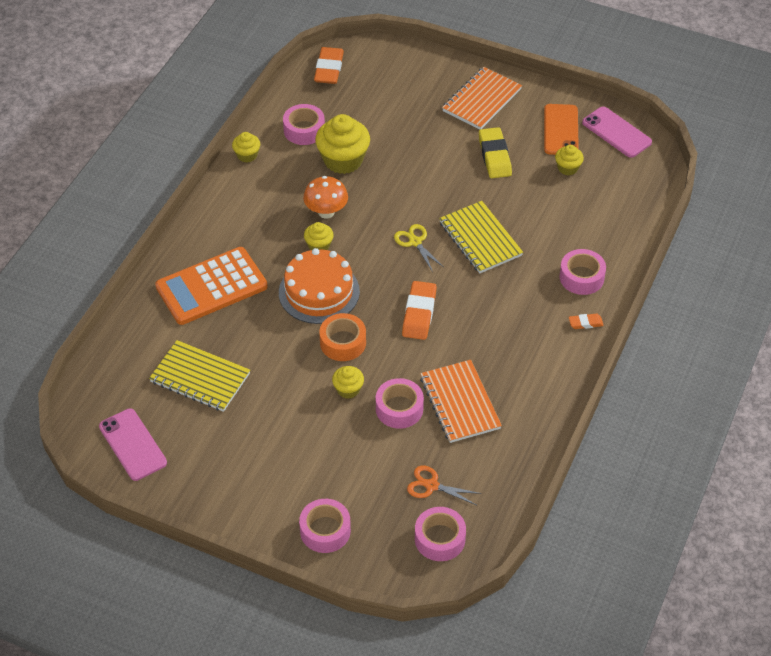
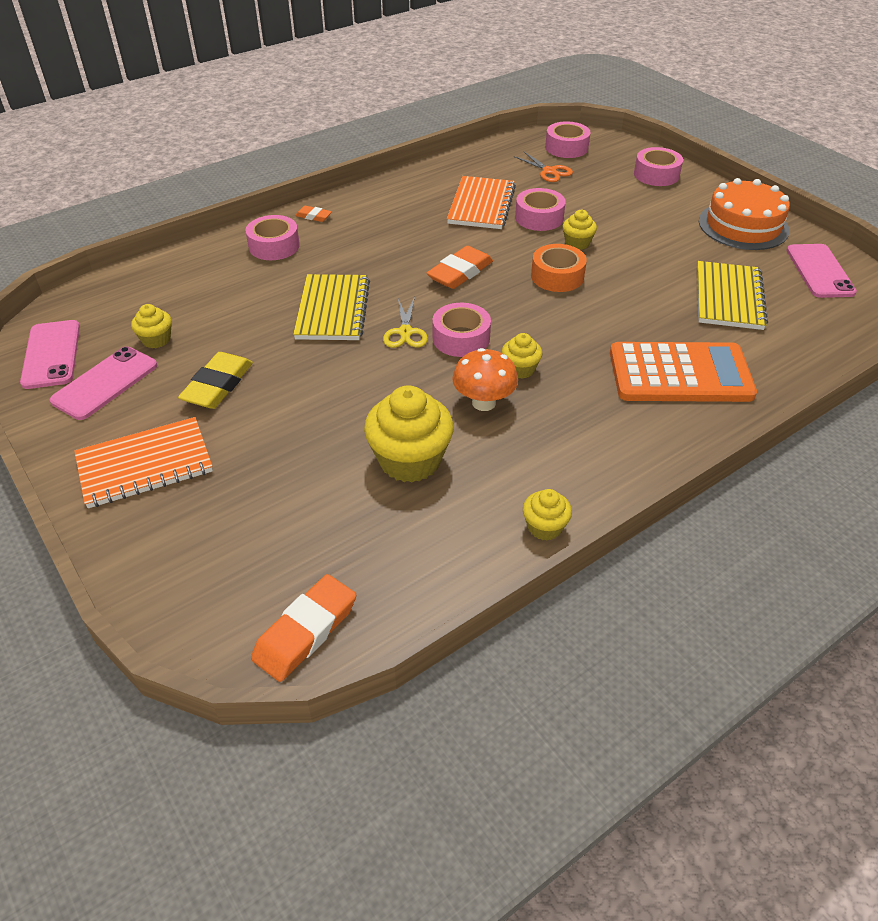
camera: 150 degrees left, 5 degrees down
(200, 378) = (728, 298): yellow notebook -> yellow notebook turned 45 degrees clockwise
(304, 130) = (431, 531): pink tape -> pink tape (461, 338)
(319, 292) = (552, 325): orange cake -> orange cake (743, 225)
(561, 130) = (105, 383): orange phone -> pink phone

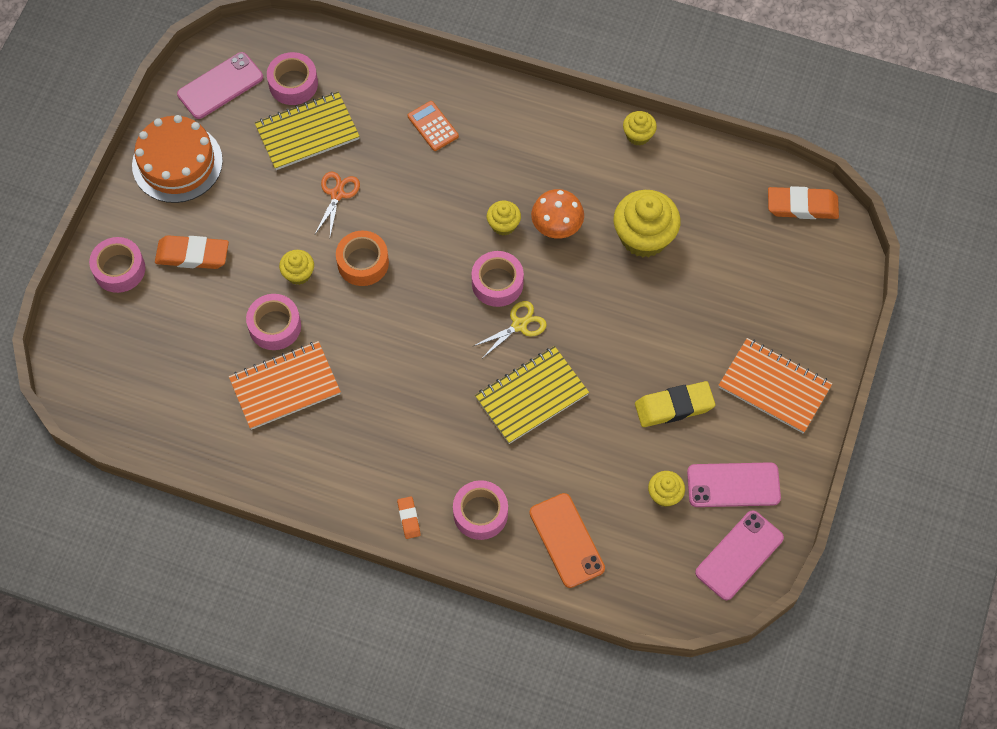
camera: 125 degrees left, 20 degrees up
(197, 274) = (566, 540): none -> orange phone
(460, 272) = (410, 337): orange eraser -> orange eraser (192, 255)
(549, 171) = (175, 365): orange scissors -> orange scissors (337, 194)
(566, 147) = (109, 376): pink tape -> pink tape (293, 84)
(680, 374) = (433, 126): orange calculator -> orange calculator, size x0.46

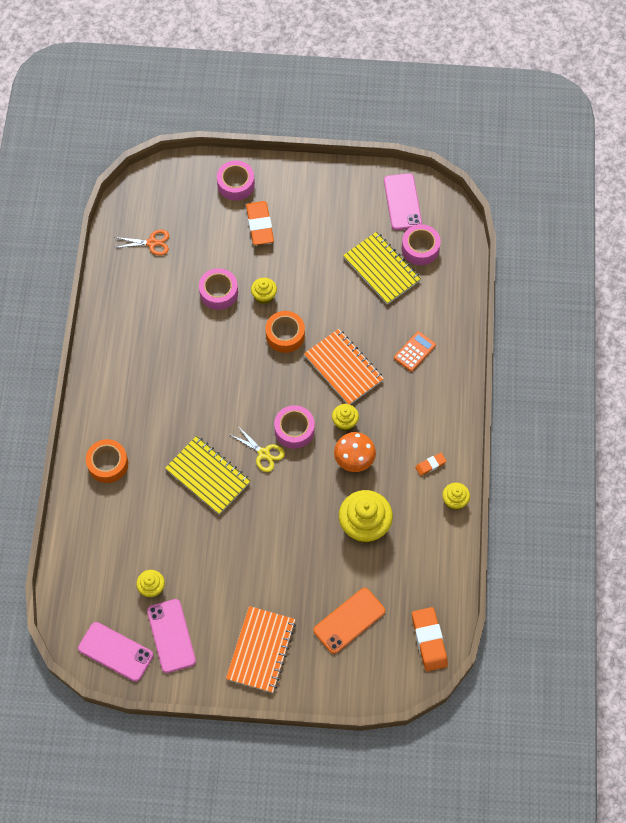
camera: 75 degrees right, 0 degrees up
(177, 163) = (330, 194): orange cake -> none
(220, 86) = (402, 202): pink phone -> pink phone turned 45 degrees clockwise
(285, 387) = (173, 312): orange notebook -> orange notebook (343, 368)
(337, 194) = (336, 303): orange scissors -> orange scissors (152, 243)
(409, 518) = (93, 418): orange eraser -> orange eraser (430, 465)
(480, 513) = (108, 464): pink tape -> orange tape
(566, 540) = (100, 527): orange phone -> orange phone (349, 620)
(674, 407) = (225, 579): yellow eraser -> none

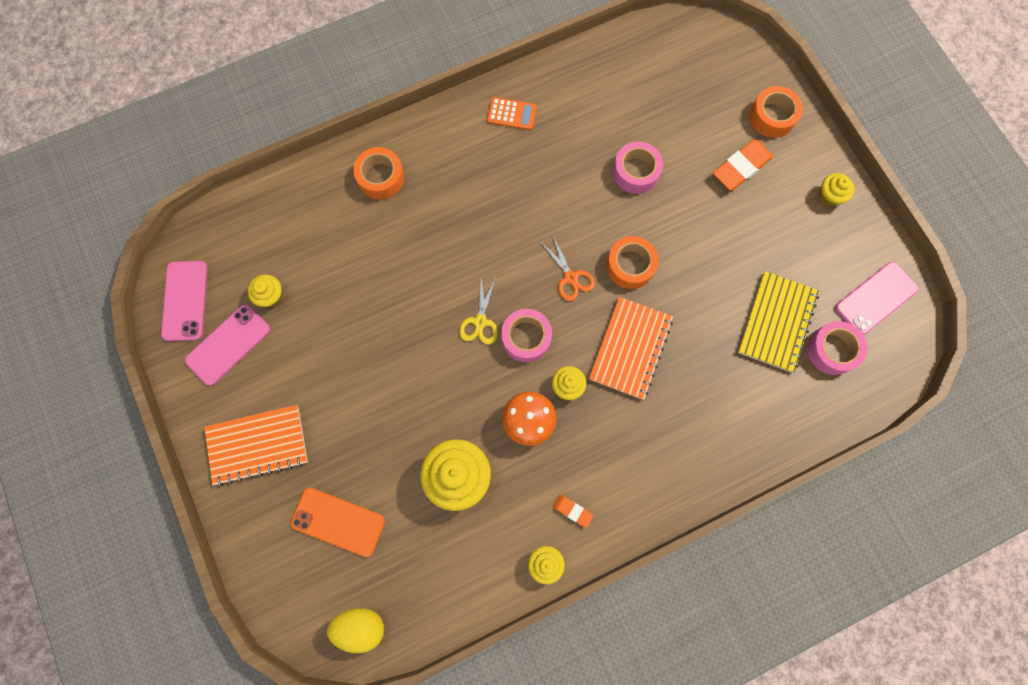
camera: 60 degrees right, 10 degrees up
(152, 243) = (648, 77): orange scissors -> orange scissors (570, 277)
(208, 476) = (422, 280): yellow notebook -> none
(236, 184) = (772, 117): pink tape -> orange tape
(264, 296) = (662, 218): yellow cupcake -> yellow cupcake (829, 196)
(414, 351) = (700, 415): orange calculator -> orange calculator (511, 114)
(429, 640) = (361, 626): orange eraser -> yellow egg

